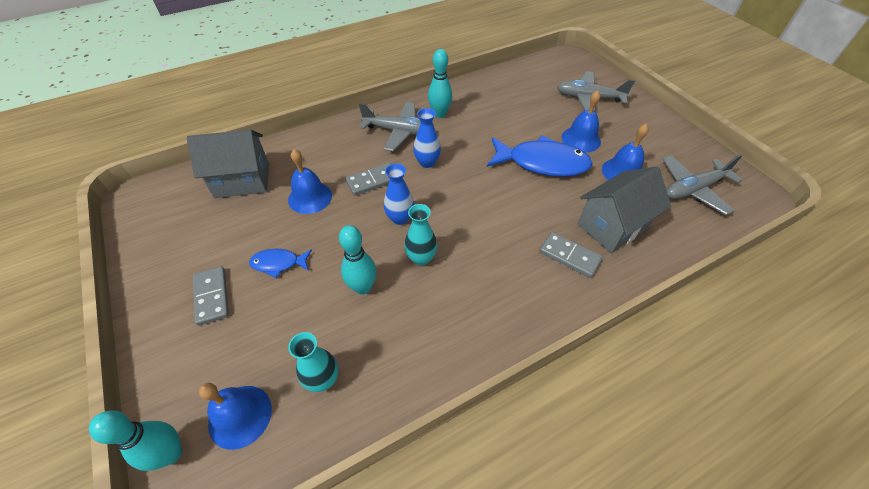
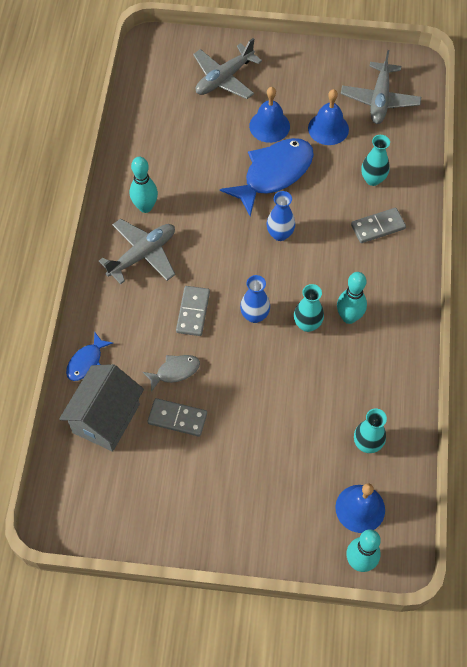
camera: 55 degrees left, 10 degrees up
(212, 296) = (236, 492): grey domino -> grey domino (177, 418)
(278, 263) = (236, 429): blue fish -> blue fish (86, 362)
(310, 197) = (175, 371): blue bell -> grey fish
(363, 287) = (306, 379): turquoise bowling pin -> turquoise bowling pin (349, 317)
(427, 162) = (204, 257): blue vase -> blue vase (280, 234)
(612, 226) = (373, 179): grey house -> turquoise vase

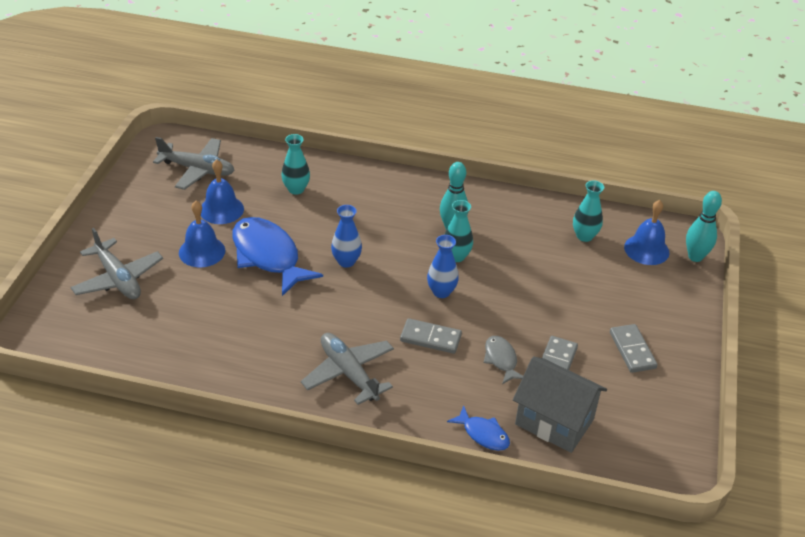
camera: 85 degrees left, 20 degrees down
(145, 207) = (282, 365): turquoise bowling pin -> none
(378, 227) = (353, 194): grey domino -> grey domino (632, 350)

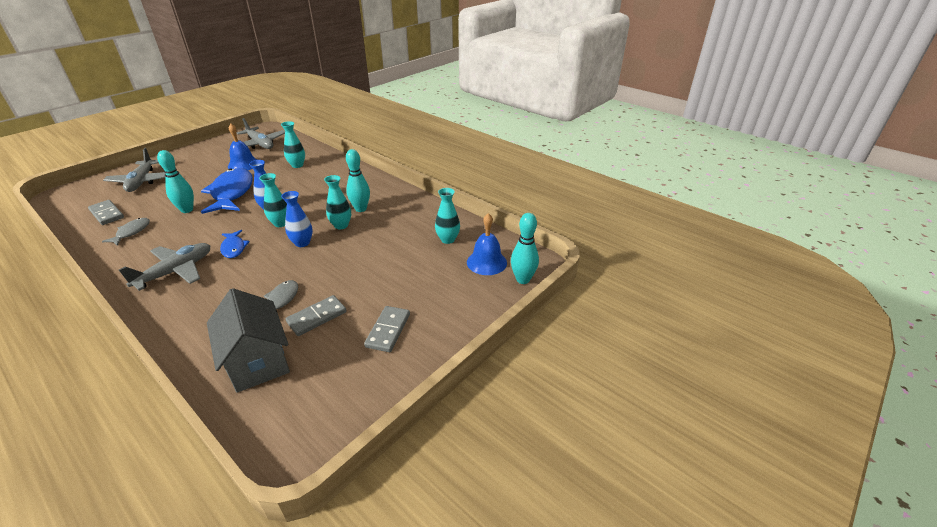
camera: 30 degrees right, 5 degrees down
(202, 251) = (202, 181): blue bell -> none
(221, 349) = (131, 232): none -> grey fish
(245, 297) = (187, 210): none -> turquoise bowling pin
(349, 373) = (175, 272): grey plane -> grey plane turned 45 degrees clockwise
(385, 277) = (281, 223): none -> turquoise vase
(430, 338) = (255, 268): grey domino -> grey domino (107, 214)
(483, 434) = (196, 348): blue fish -> blue fish (234, 248)

